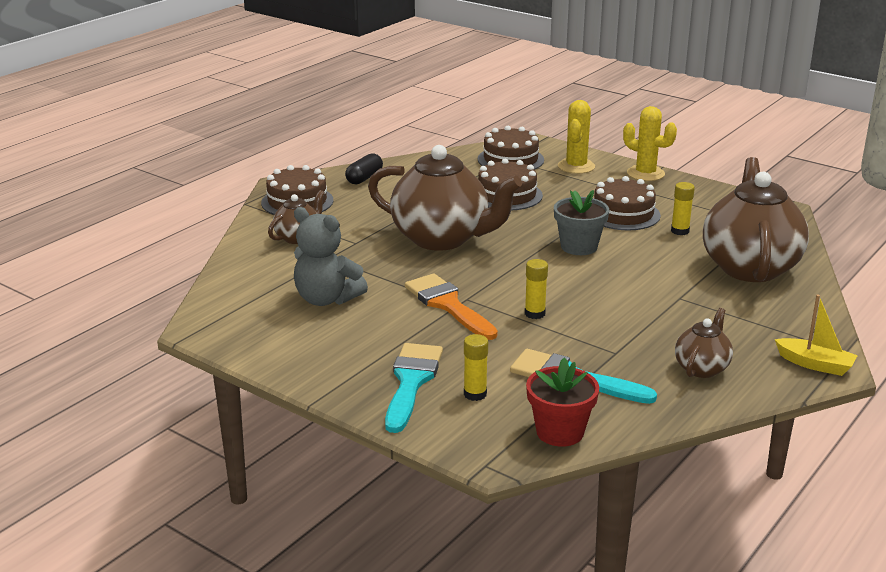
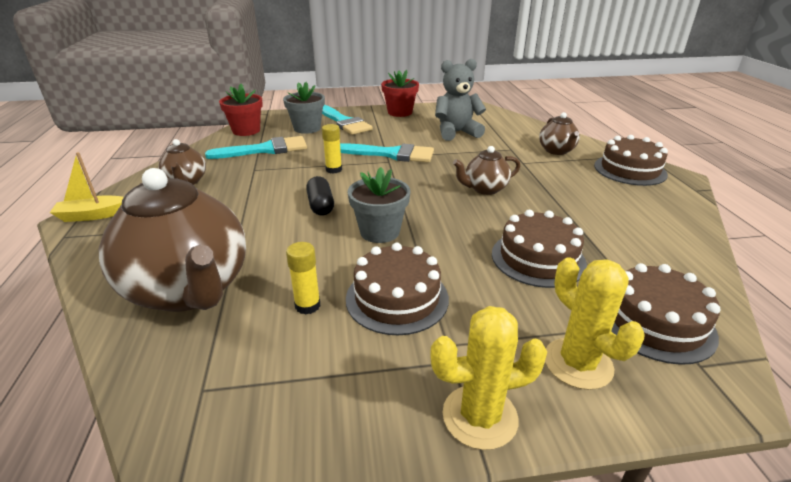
camera: 135 degrees right, 5 degrees up
(309, 365) = (400, 112): none -> red flower pot
(364, 178) = (664, 211): black capsule -> black capsule (321, 205)
(442, 239) = (485, 189): brown teapot -> brown teapot, size x0.48
(448, 305) = (391, 154): orange brush -> turquoise brush
(475, 394) = (307, 128): yellow glue stick -> grey flower pot

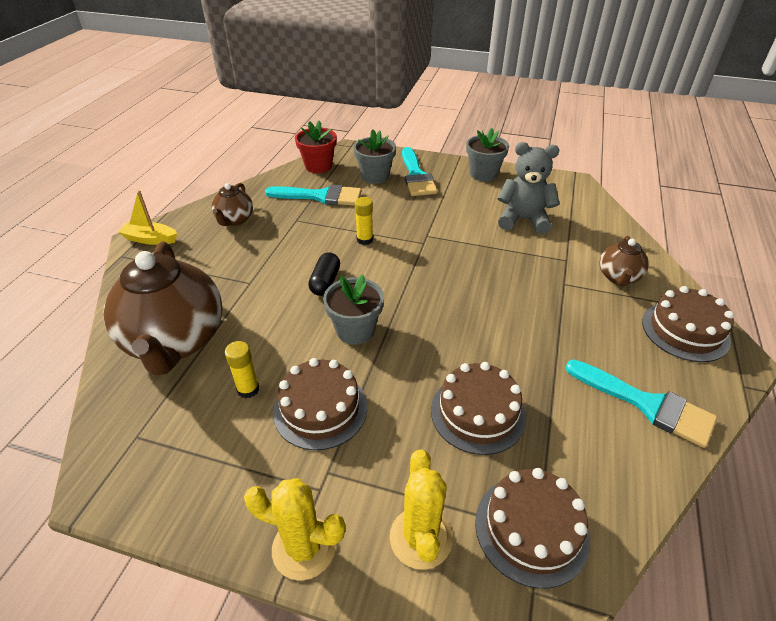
camera: 25 degrees right, 10 degrees up
(391, 154) = (433, 233): turquoise brush -> turquoise brush (646, 404)
(400, 112) = (483, 174): red flower pot -> grey flower pot
(485, 189) = (493, 308): brown teapot -> none

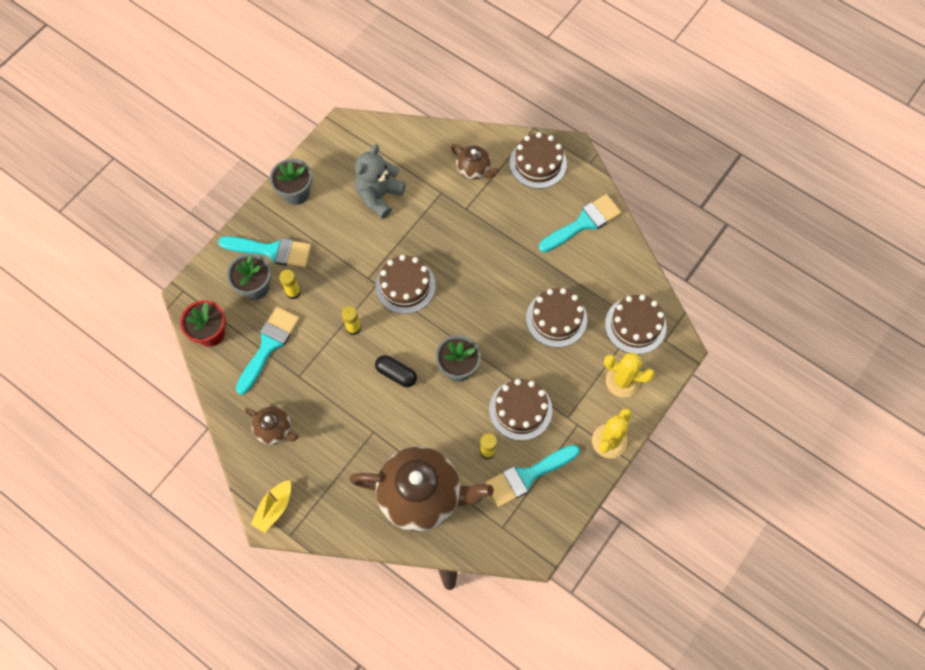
camera: 70 degrees left, 25 degrees up
(219, 445) = (527, 476): none -> turquoise brush
(382, 196) = (293, 292): none -> yellow glue stick
(434, 262) = (405, 286): none -> brown cake

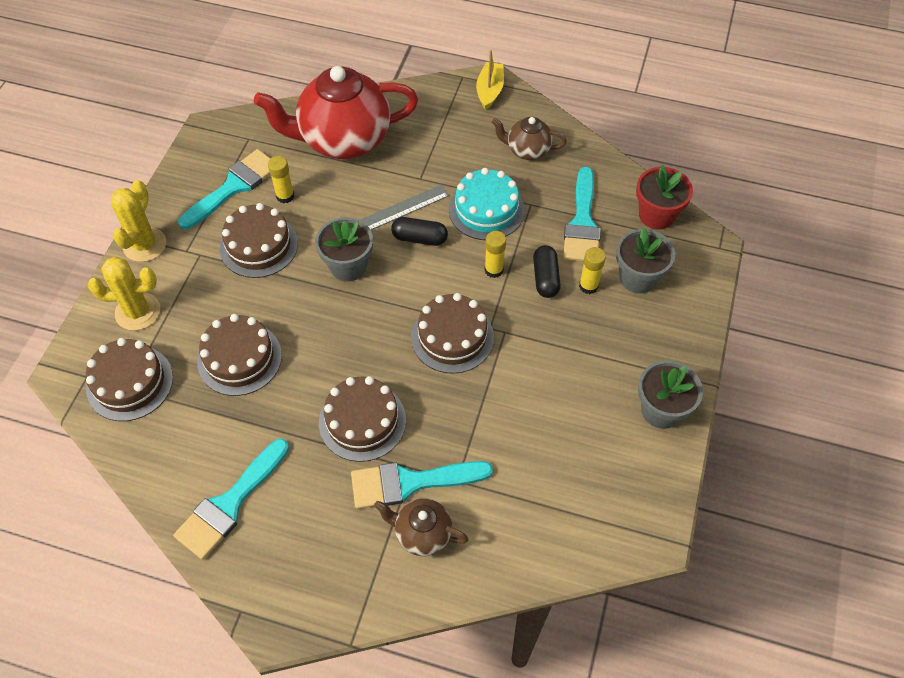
camera: 160 degrees right, 10 degrees down
(271, 251) = (645, 325): turquoise brush -> turquoise brush (411, 482)
(320, 309) = (545, 278): none -> black capsule
(335, 382) = (486, 210): none -> turquoise cake
(379, 196) = (544, 445): grey teddy bear -> none
(397, 406) = (404, 208): none -> grey ruler
(421, 495) = (343, 140): brown teapot -> red teapot
(538, 163) = (325, 580): brown cake -> brown cake (362, 421)

